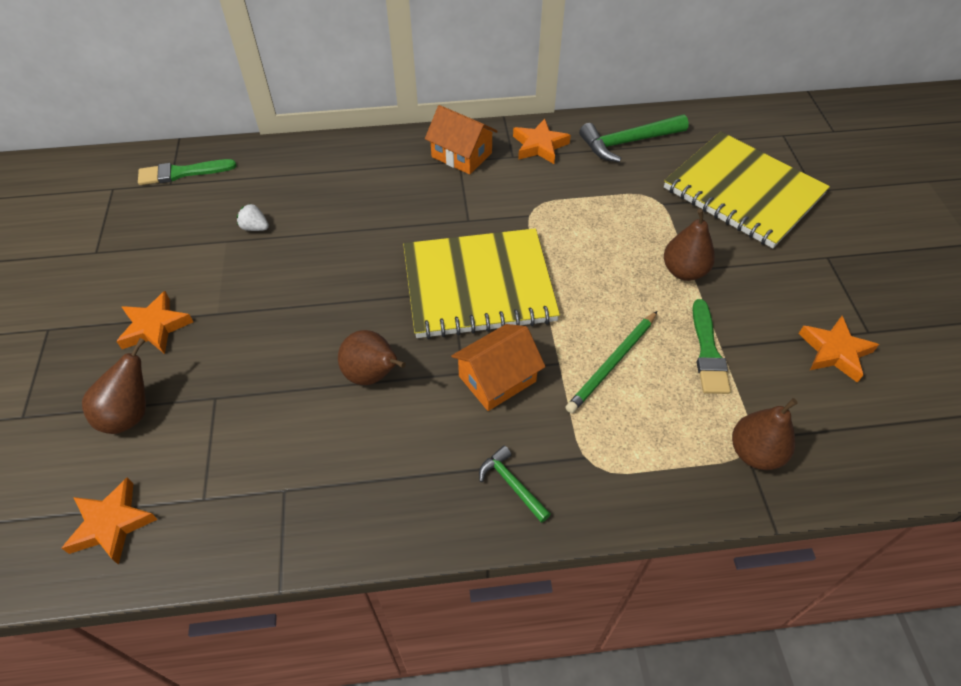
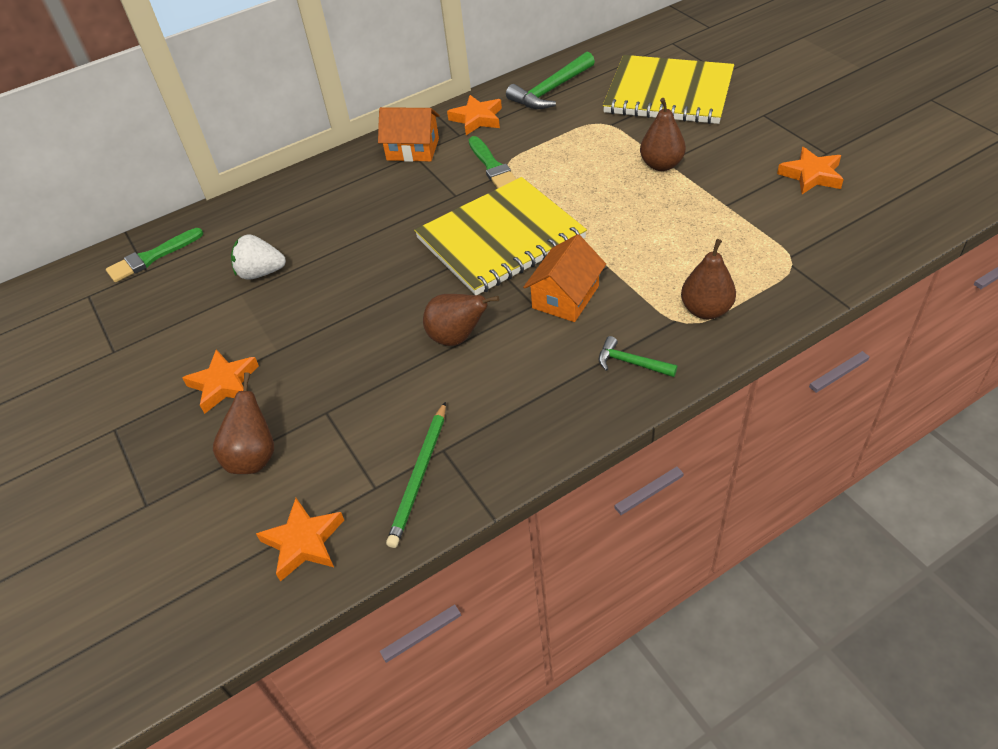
camera: 20 degrees left, 5 degrees down
(255, 227) = (261, 273): white strawberry -> white strawberry, size x1.61
(612, 363) = (650, 249): green pencil -> green pencil (419, 476)
(708, 352) = (718, 212): green brush -> green brush (492, 166)
(755, 453) = (799, 264): brown pear -> brown pear (706, 310)

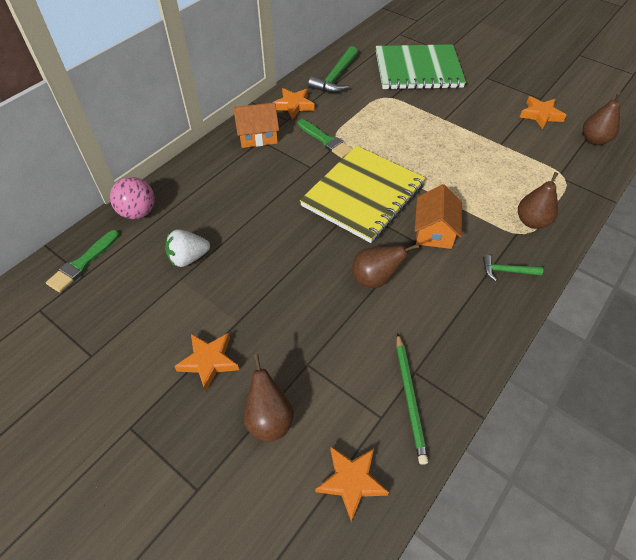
camera: 25 degrees left, 5 degrees up
(234, 214) = (138, 212): none -> pink ball
(661, 165) = (442, 122): brown pear -> brown pear (594, 140)
(668, 93) = (418, 70): yellow notebook -> green notebook

